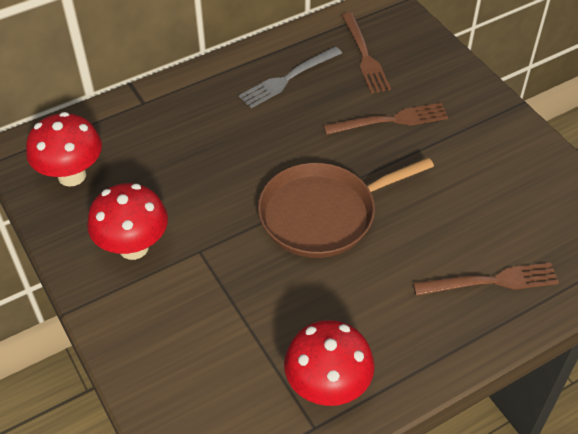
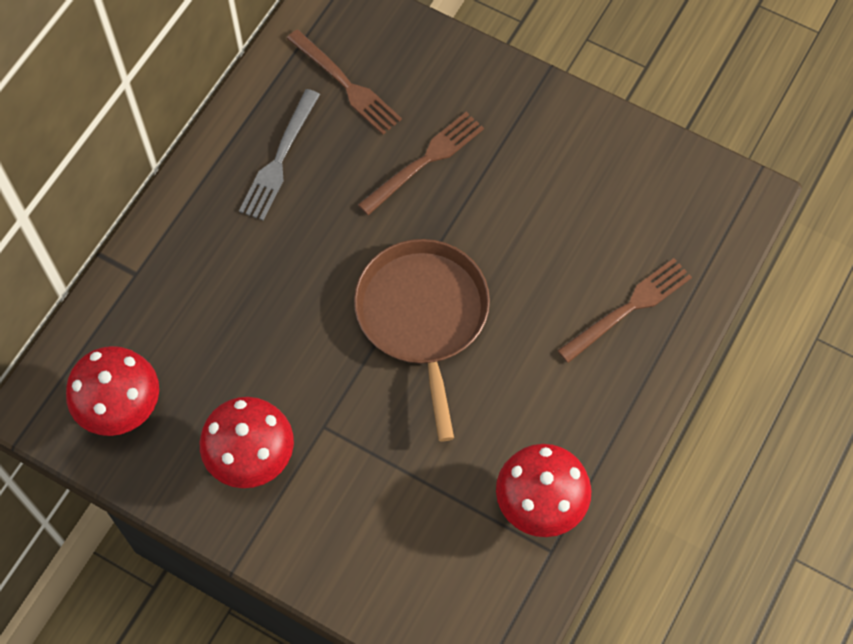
camera: 30 degrees left, 15 degrees up
(323, 214) = (423, 316): brown pan -> brown pan turned 135 degrees clockwise

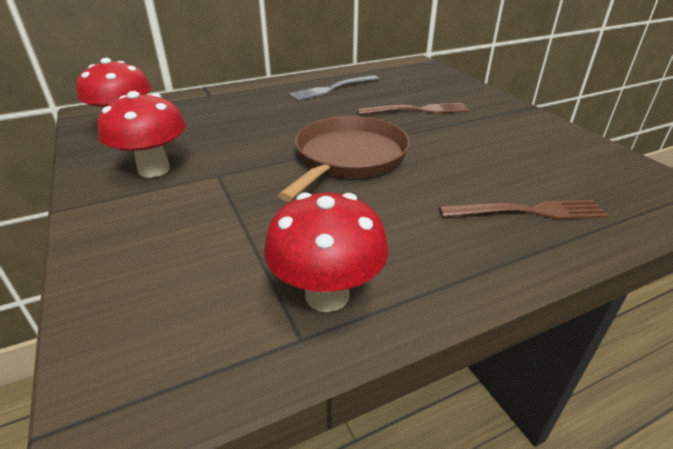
camera: 35 degrees right, 30 degrees down
(346, 85) = (397, 81): brown fork -> none

